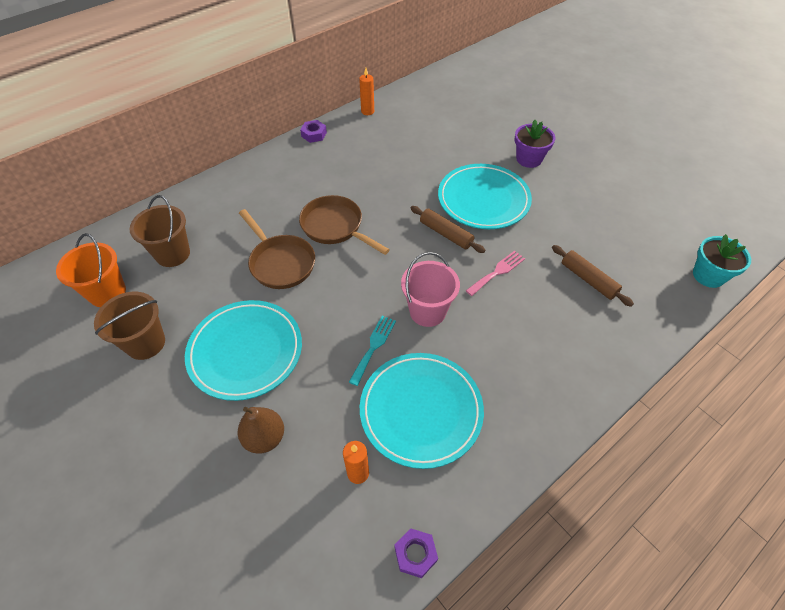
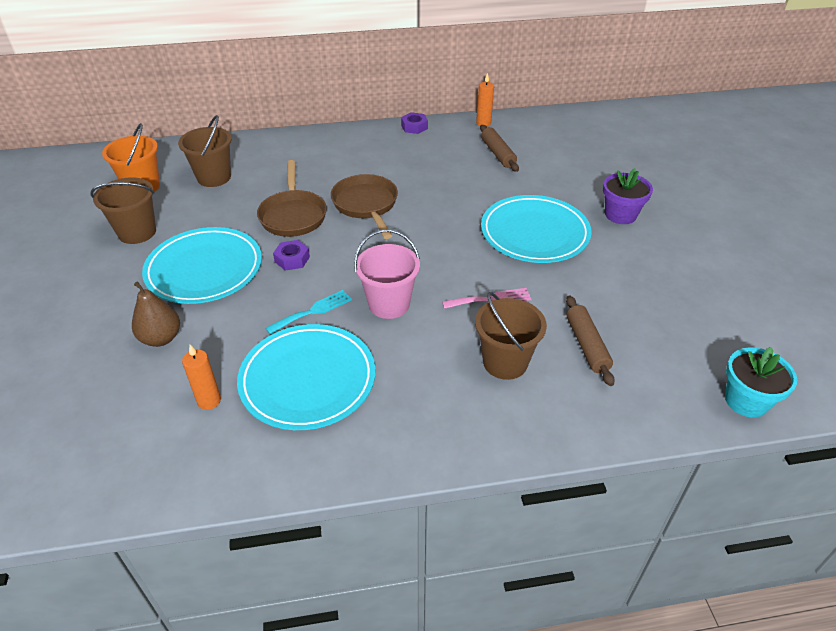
camera: 30 degrees right, 10 degrees down
(415, 554) = (198, 487): purple nut -> purple nut (292, 259)
(446, 234) = (467, 248): brown rolling pin -> brown rolling pin (498, 154)
(547, 321) = (505, 362): none -> brown bucket

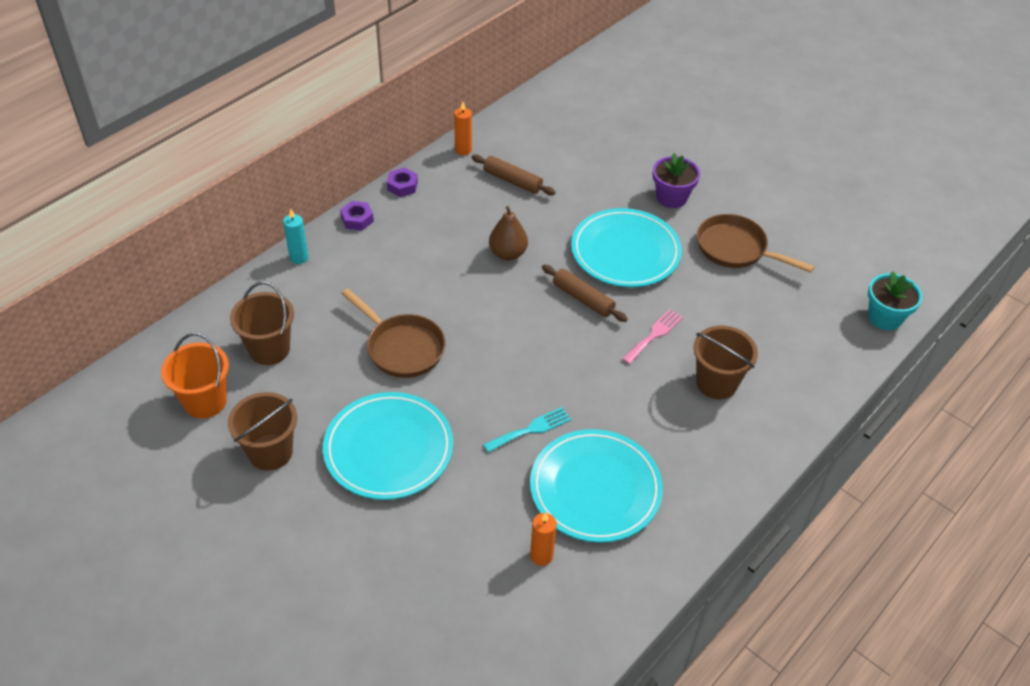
camera: 40 degrees left, 5 degrees up
(161, 338) = (434, 533): brown pear -> brown pear (508, 253)
(292, 259) = (455, 392): purple nut -> purple nut (357, 219)
(297, 138) = (299, 257): none -> turquoise candle
(313, 311) = (531, 429): turquoise fork -> turquoise fork turned 45 degrees clockwise
(366, 205) = (456, 300): brown pan -> brown pan (735, 249)
(389, 304) = (583, 386): pink bucket -> none
(587, 345) = (755, 334): brown rolling pin -> brown rolling pin (583, 299)

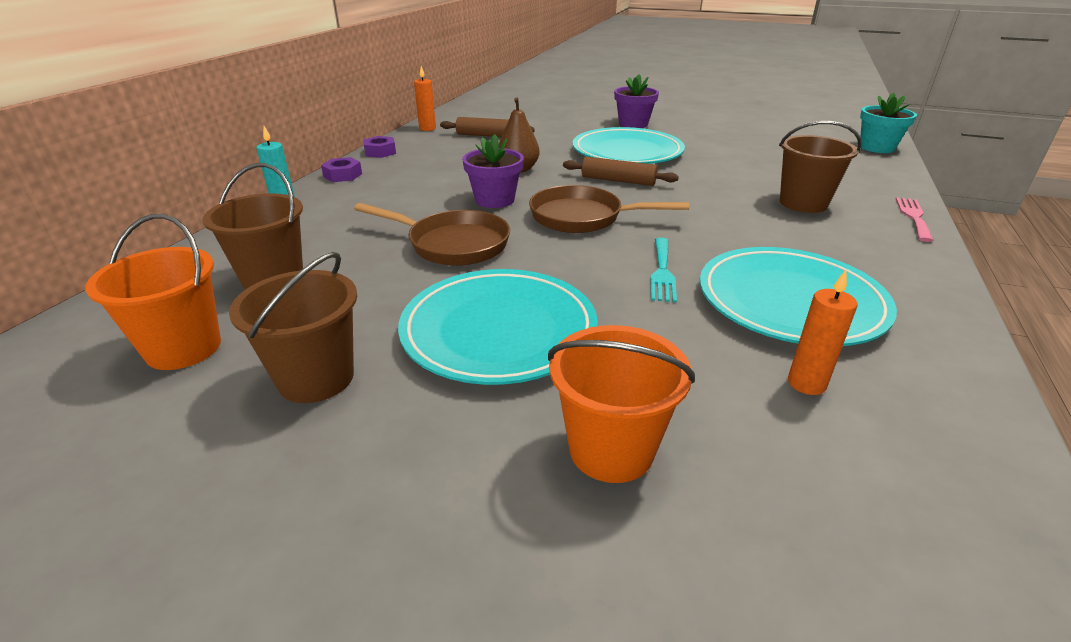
camera: 20 degrees left, 15 degrees down
(400, 557) = (611, 449): none -> orange bucket
(462, 297) = (494, 200): none -> purple flower pot
(531, 429) = (662, 272): turquoise fork -> turquoise fork turned 150 degrees clockwise
(654, 335) = (709, 188): pink fork -> pink fork (913, 217)
(735, 249) = (716, 137): brown pan -> brown pan (582, 217)

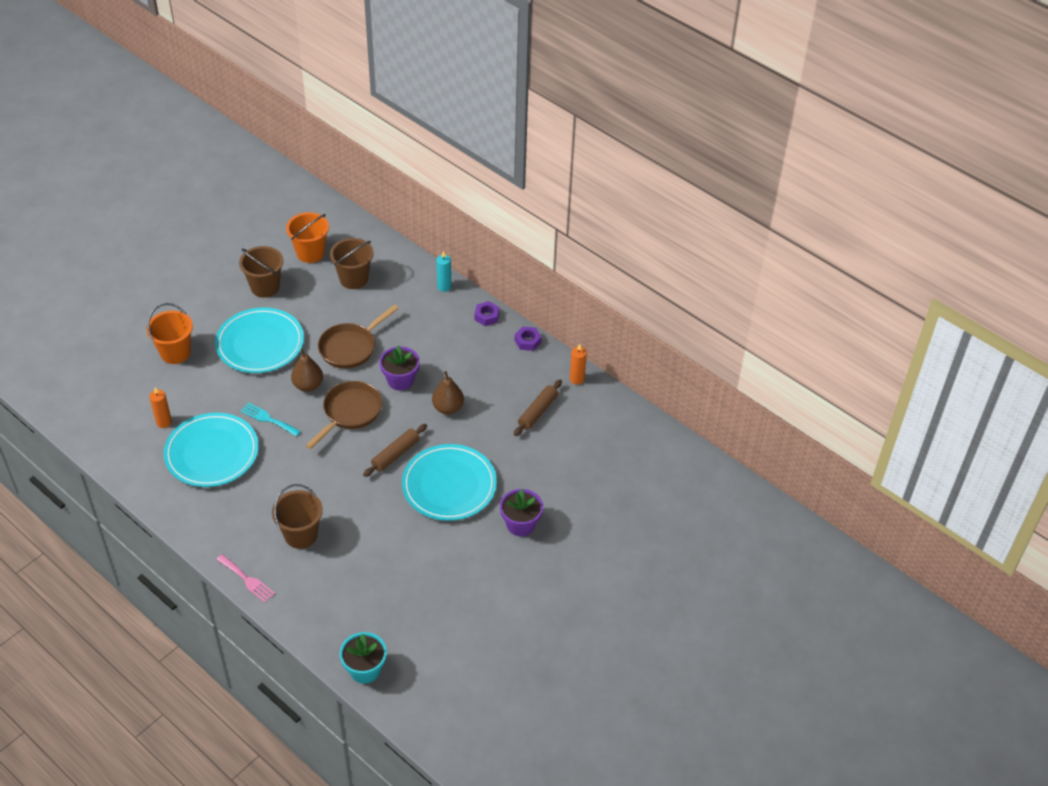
camera: 110 degrees right, 15 degrees up
(561, 258) = (308, 385): none -> brown pear

